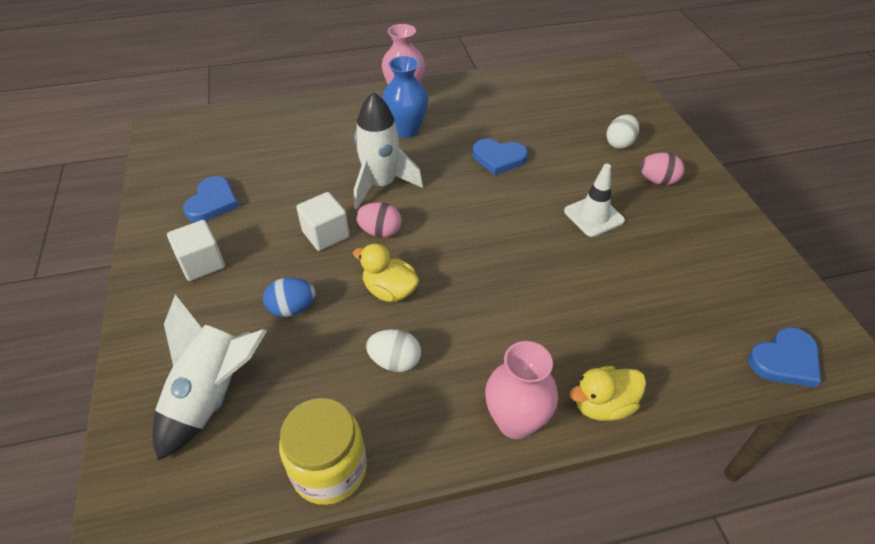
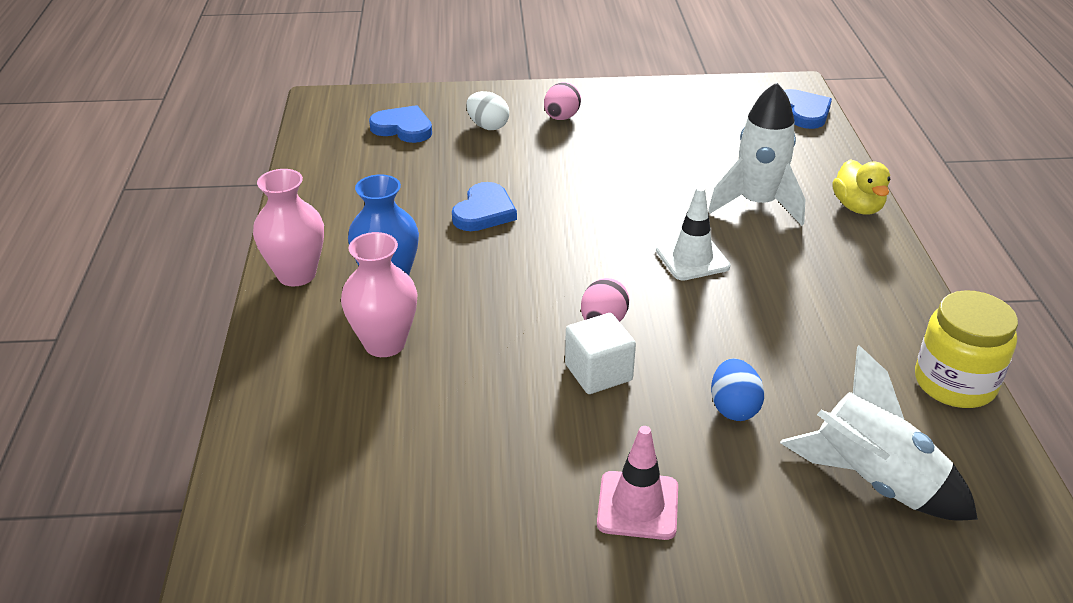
camera: 80 degrees left, 10 degrees down
(202, 263) = (638, 505): white cube -> pink traffic cone
(212, 202) = (496, 500): blue heart -> blue heart (403, 128)
(381, 185) = (507, 314): white rocket -> white rocket (757, 204)
(389, 290) = (708, 322): yellow duck -> none
(395, 361) = (814, 327): white egg -> none
(515, 421) = (881, 257): pink vase -> pink vase (384, 343)
(593, 216) = (608, 165): white traffic cone -> white traffic cone (692, 258)

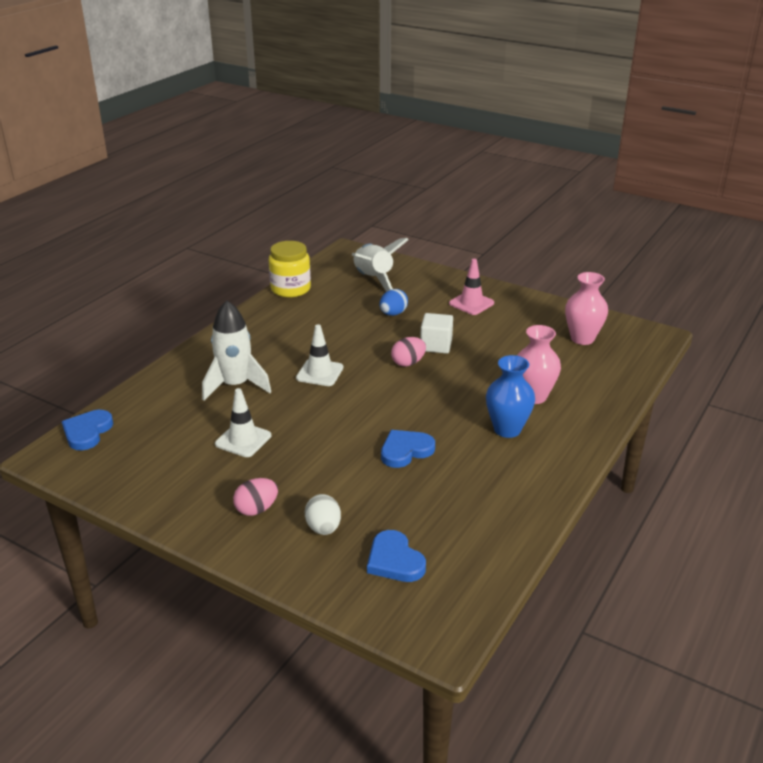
camera: 145 degrees left, 5 degrees down
(296, 275) = (564, 457): pink vase -> pink vase (582, 338)
(658, 159) = (243, 440): none -> white traffic cone
(857, 207) = (186, 361): yellow duck -> none

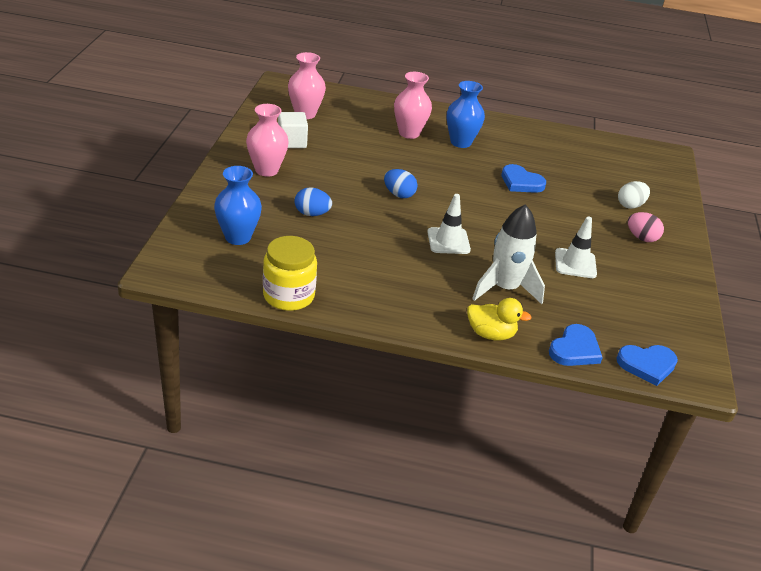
camera: 115 degrees left, 5 degrees up
(187, 362) = (491, 334): none -> yellow duck
(373, 279) = (238, 237): white rocket -> blue vase
(394, 560) = (629, 174): blue heart -> blue heart (575, 349)
(408, 363) = (399, 194): pink egg -> blue egg
(436, 345) = (359, 183): white cube -> white cube (292, 142)
(471, 303) = (266, 170): pink traffic cone -> pink vase

